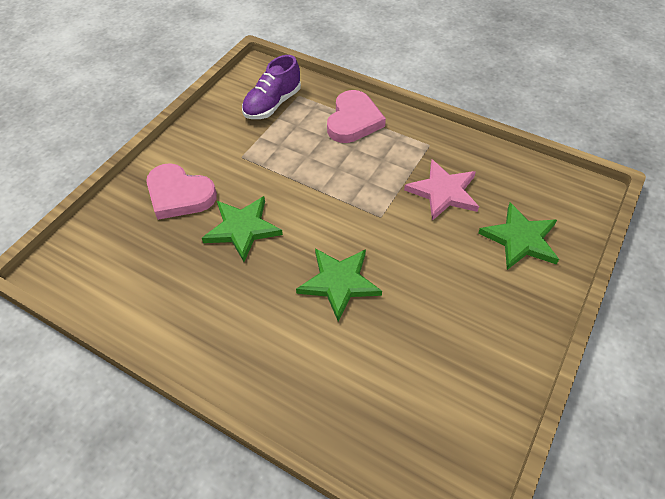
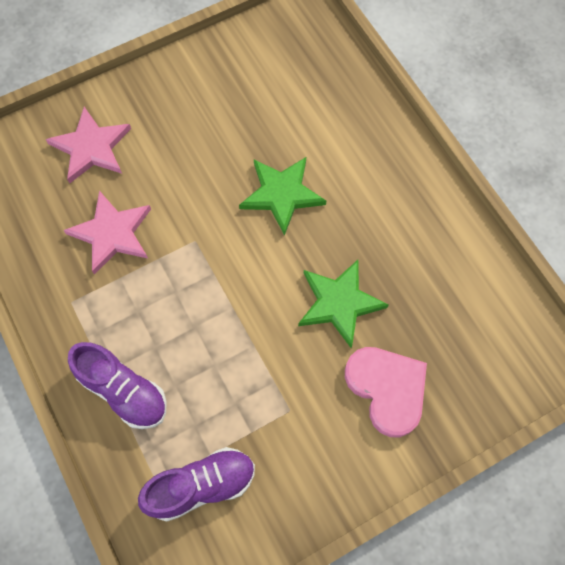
camera: 150 degrees left, 15 degrees up
(353, 121) = (123, 391): pink heart -> purple shoe
(520, 239) = (91, 147): green star -> pink star

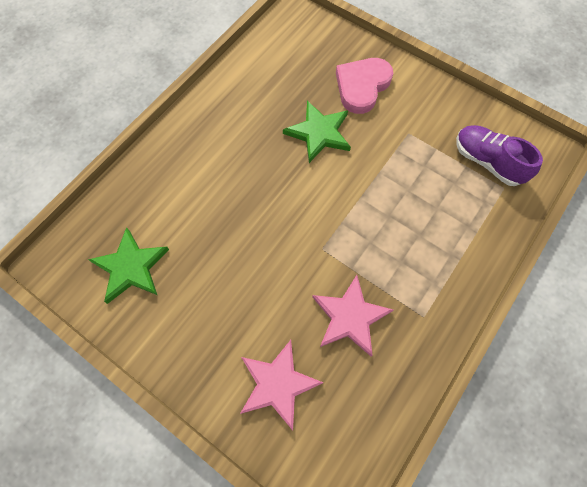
camera: 115 degrees left, 0 degrees up
(123, 391) = (463, 240): purple shoe -> none
(281, 194) = (251, 204): green star -> green star (131, 267)

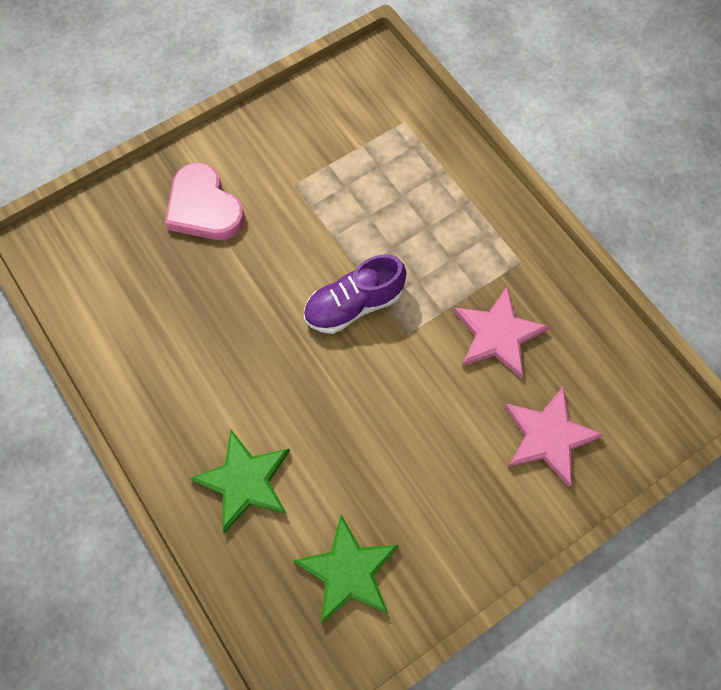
camera: 70 degrees left, 0 degrees up
(319, 133) = (250, 282): green star -> green star (245, 481)
(487, 162) = (366, 123): purple shoe -> purple shoe (353, 305)

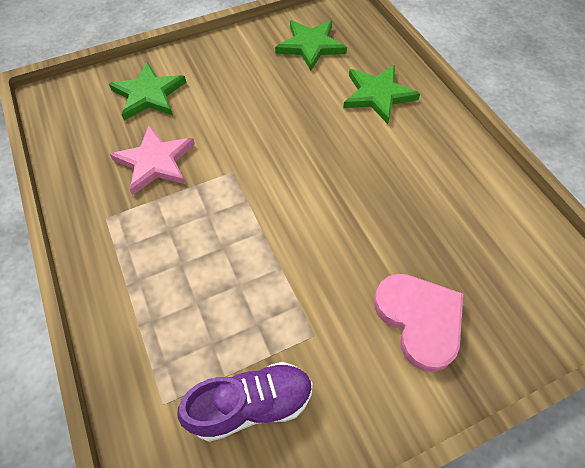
camera: 170 degrees left, 10 degrees down
(353, 305) = (273, 200): purple shoe -> purple shoe (251, 405)
(548, 436) = (148, 94): pink star -> green star

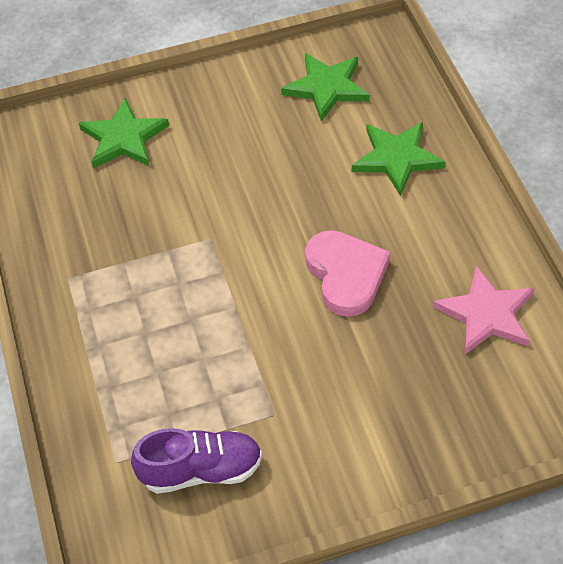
camera: 10 degrees right, 5 degrees down
(155, 162) = (125, 220): pink star -> pink star (486, 314)
(419, 320) = (386, 410): pink heart -> pink heart (346, 275)

